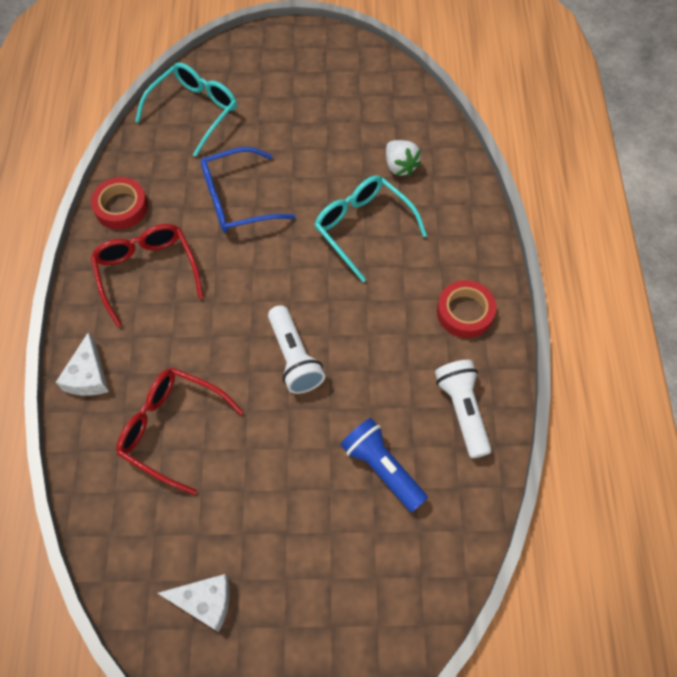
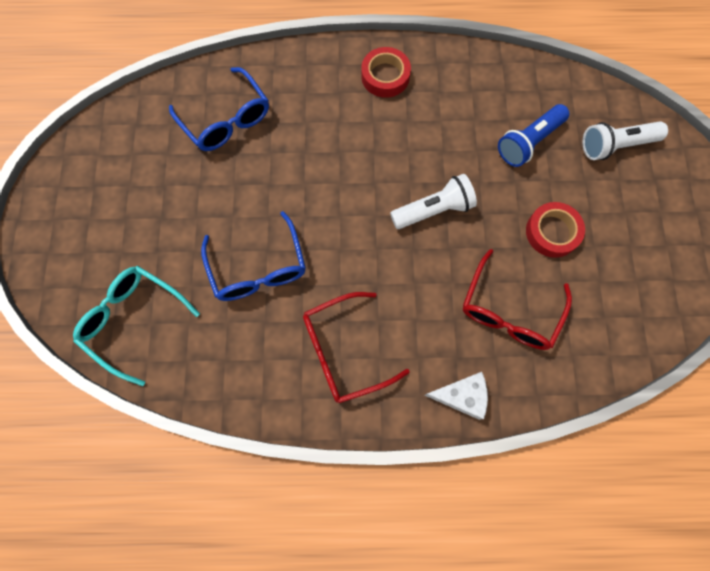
camera: 90 degrees left, 10 degrees up
(121, 207) = (261, 388): red tape -> red tape (552, 232)
(205, 602) = (652, 271): white cheese -> none
(363, 227) = (296, 153): turquoise glasses -> none
(400, 166) = (226, 120): white strawberry -> blue glasses
(462, 411) = (475, 83): white flashlight -> white flashlight (616, 145)

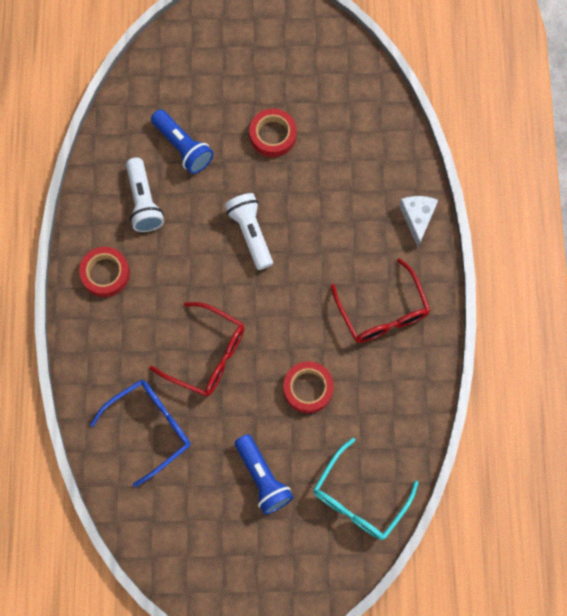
camera: 90 degrees left, 0 degrees up
(166, 223) = (262, 478): none -> blue flashlight
(258, 268) = (308, 388): blue glasses -> red tape
(509, 311) = (345, 176): red glasses -> red glasses (207, 355)
(616, 145) = (188, 74): white flashlight -> white flashlight (143, 201)

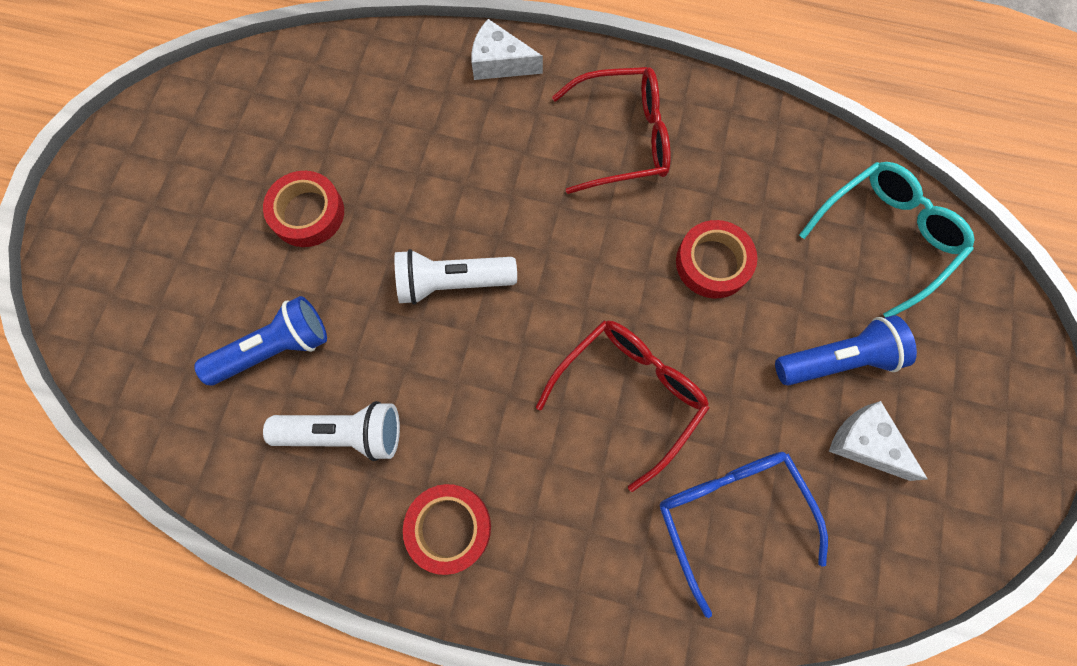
camera: 75 degrees left, 0 degrees up
(212, 502) = (865, 443): none -> white cheese
(359, 499) = (886, 236): turquoise glasses -> turquoise glasses turned 90 degrees counterclockwise

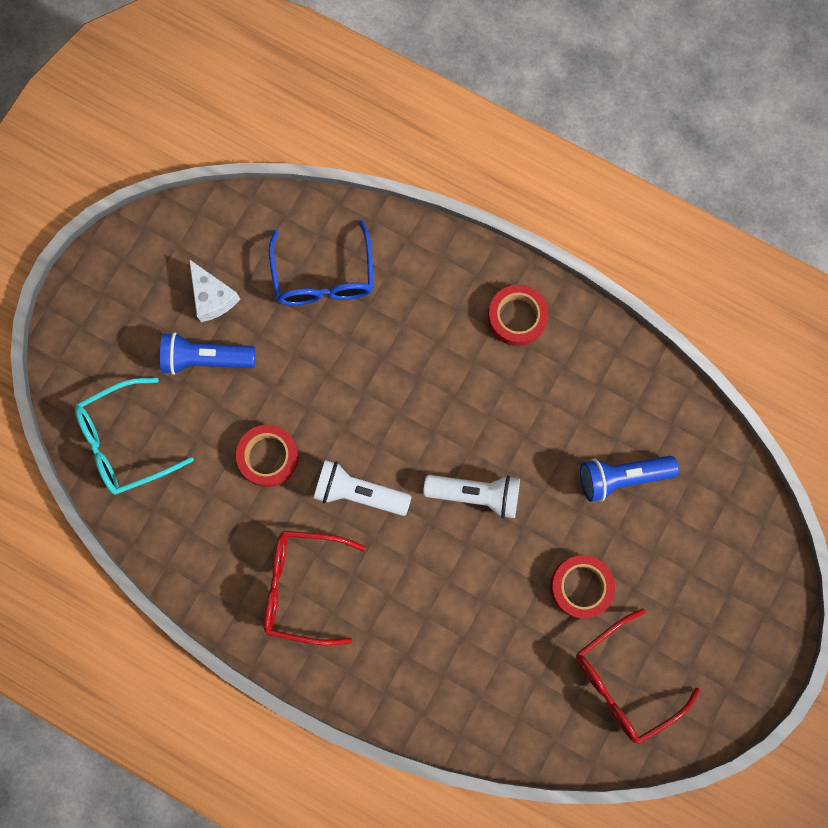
camera: 165 degrees left, 5 degrees up
(344, 433) = (578, 399): white flashlight -> white flashlight (359, 492)
(500, 63) = (387, 694): white cheese -> none
(629, 394) = (366, 374): red glasses -> red glasses (623, 681)

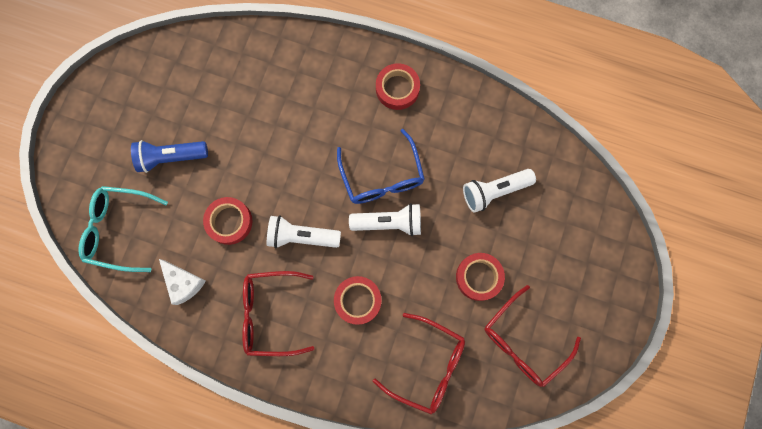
camera: 10 degrees left, 0 degrees up
(125, 442) = (119, 229): turquoise glasses -> turquoise glasses turned 45 degrees clockwise
(212, 297) = (169, 111): white cheese -> white cheese (183, 283)
(324, 277) = (250, 83): blue glasses -> blue glasses (382, 177)
(418, 589) = (358, 300): none -> red tape
(494, 690) = (428, 365): none -> red glasses
(621, 477) = (494, 191): blue flashlight -> white flashlight

